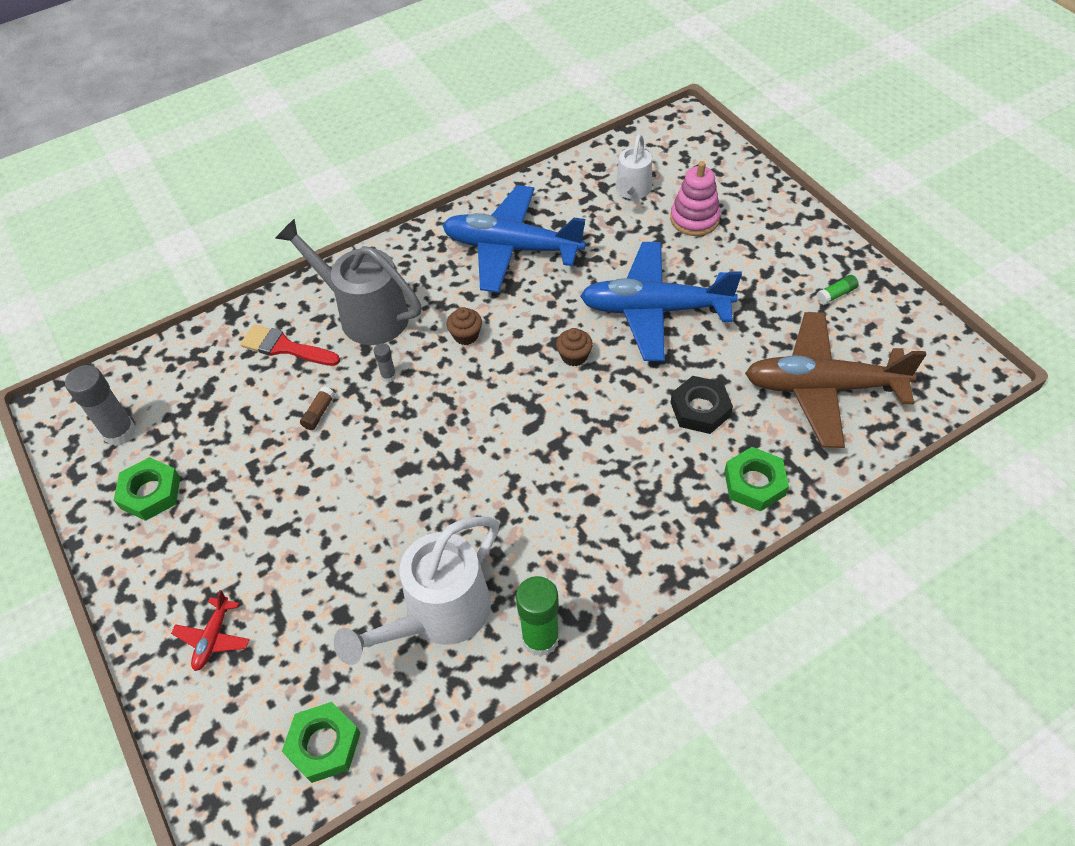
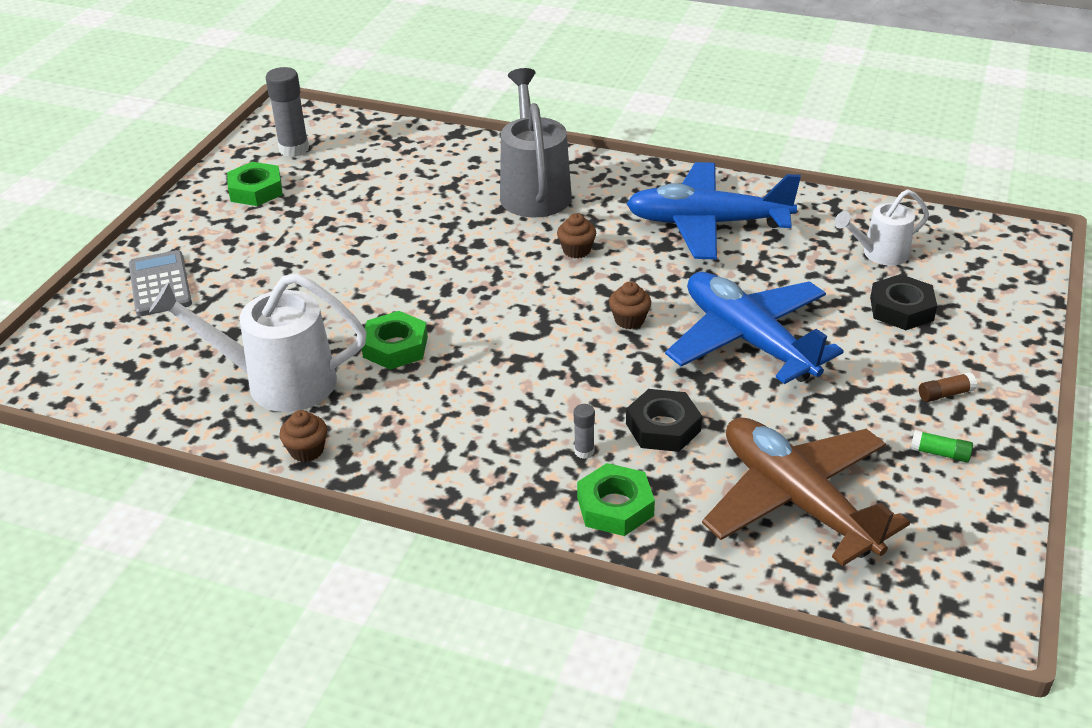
camera: 50 degrees right, 15 degrees down
(213, 638) = (160, 284): red plane -> grey calculator
(285, 347) = (453, 173): red brush -> none
(319, 413) = (409, 222): brown glue stick -> brown glue stick (945, 394)
(324, 745) = (113, 384): green nut -> green nut (395, 347)
(388, 376) = (485, 234): grey glue stick -> grey glue stick (584, 451)
(512, 248) = (707, 224): blue plane -> blue plane turned 60 degrees counterclockwise
(540, 638) = (307, 450): green glue stick -> brown cupcake
(694, 219) = (901, 309): pink stacking toy -> black nut

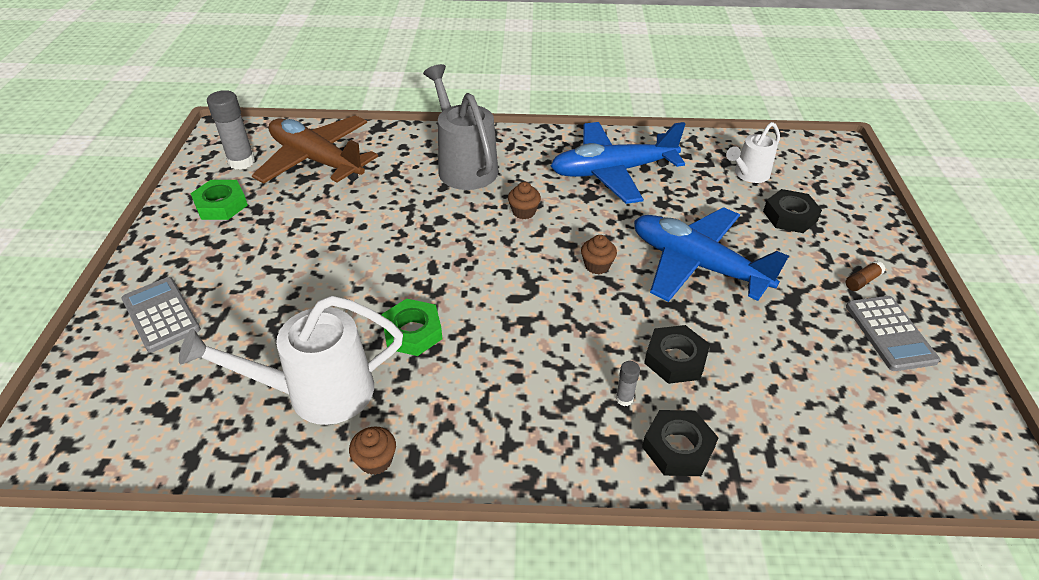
camera: 20 degrees left, 5 degrees up
(615, 506) = (678, 448): green nut -> black nut
(797, 501) = (815, 403): brown plane -> brown plane (317, 160)
(940, 453) = (890, 333): green glue stick -> grey calculator

